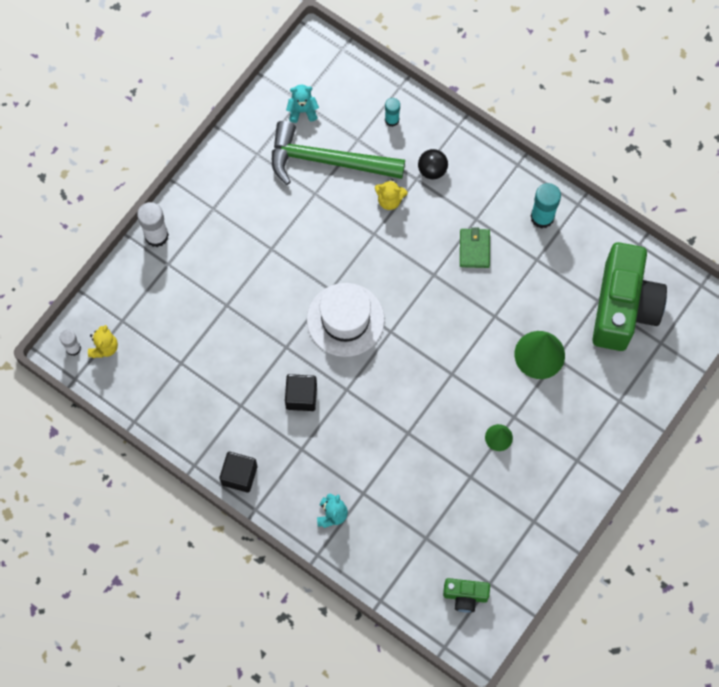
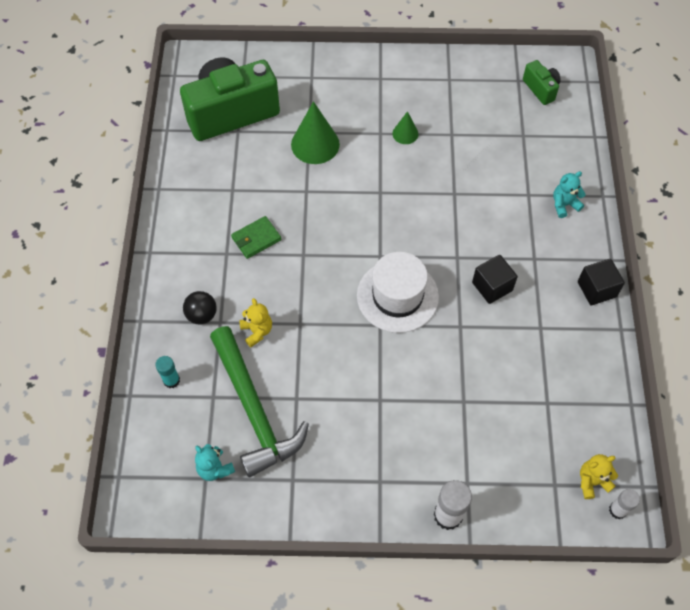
camera: 125 degrees left, 10 degrees down
(542, 217) = (189, 207): turquoise glue stick -> none

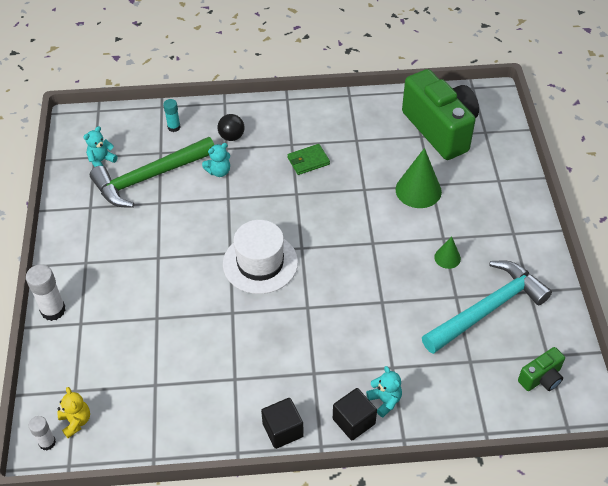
camera: 85 degrees right, 10 degrees down
(256, 239) = (308, 161): green wallet -> green wallet turned 75 degrees counterclockwise
(257, 331) = (219, 171): yellow teddy bear -> turquoise teddy bear
(467, 113) = (487, 309): none -> turquoise hammer
(492, 286) = (277, 337): black cube -> black cube (353, 421)

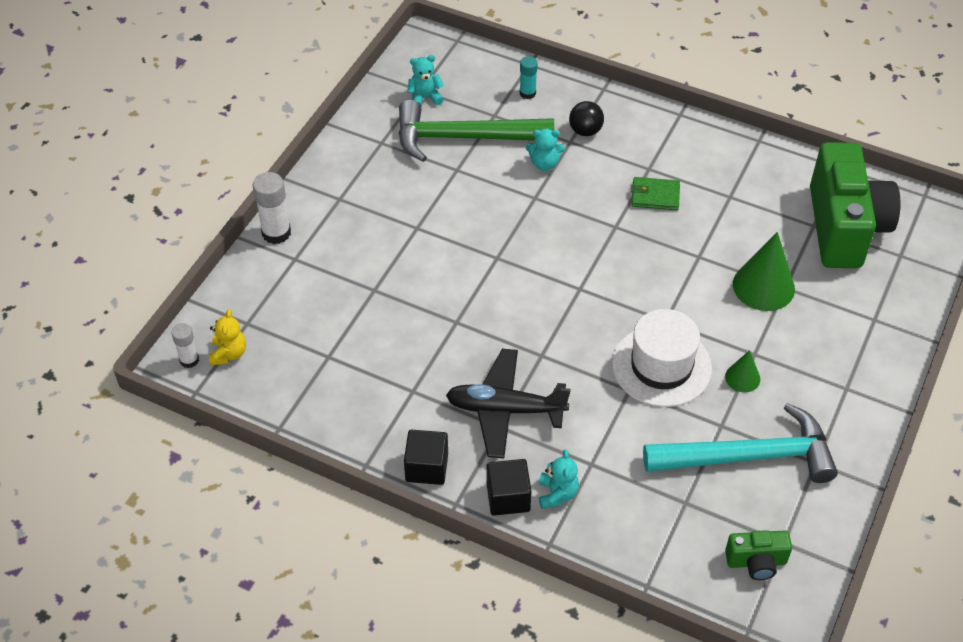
camera: 30 degrees right, 0 degrees up
(260, 263) = (522, 284): white hat -> white hat (661, 366)
(309, 359) = (505, 410): none -> black plane

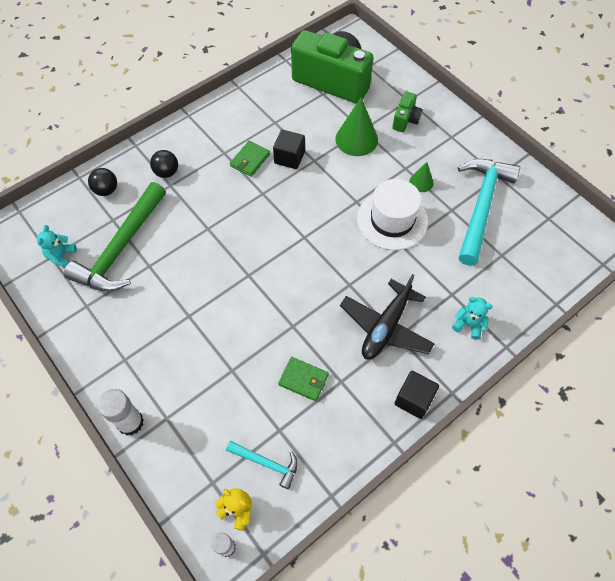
camera: 65 degrees left, 10 degrees up
(287, 359) = (266, 463): none -> turquoise hammer
(396, 356) = (303, 380): none -> green wallet
(508, 497) = (460, 356): black cube -> black cube (289, 157)
(527, 93) = (106, 190): turquoise glue stick -> black ball
(544, 164) = (180, 209): turquoise teddy bear -> none
(756, 562) = (558, 238): green camera -> green camera (405, 120)

